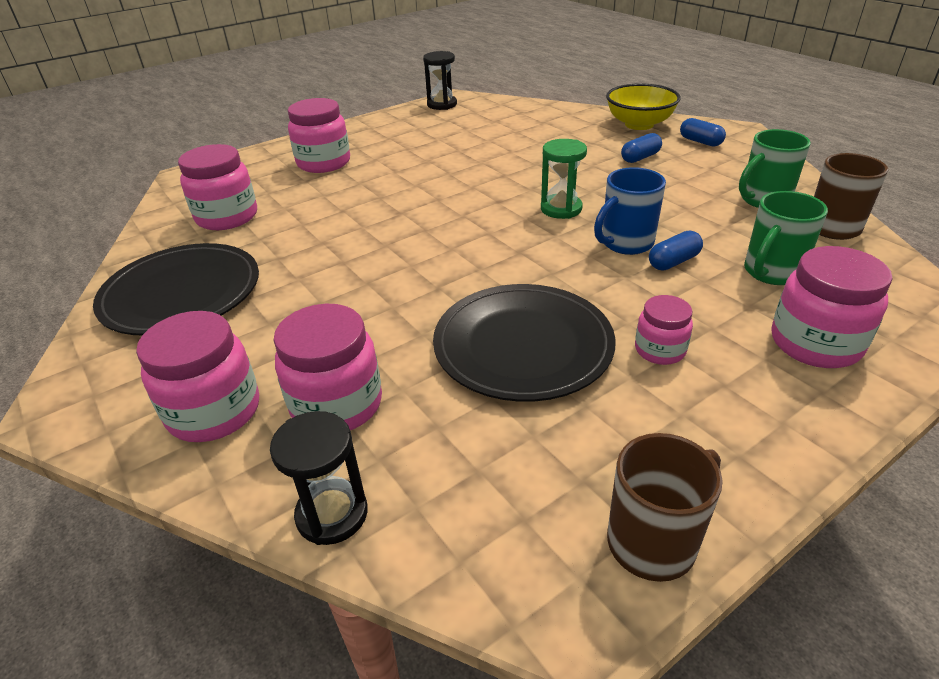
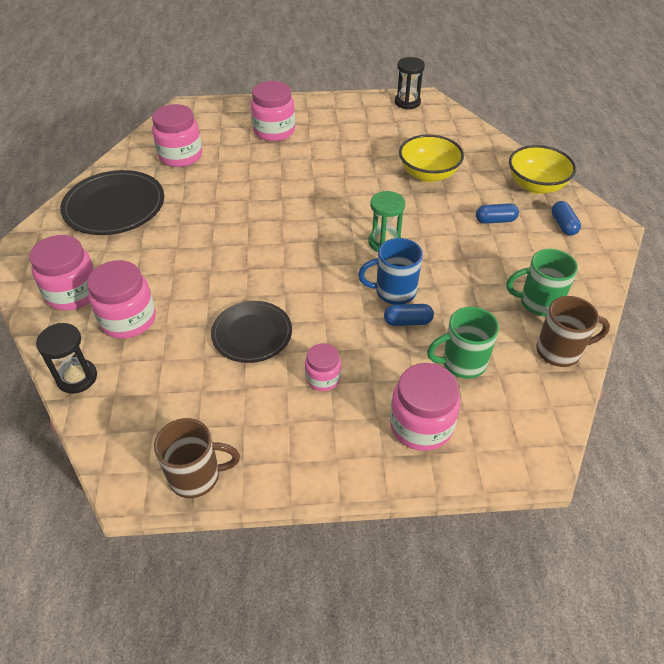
camera: 30 degrees right, 10 degrees up
(523, 346) = (252, 334): black plate -> black plate, size x0.67
(532, 146) = (428, 174): none -> yellow bowl

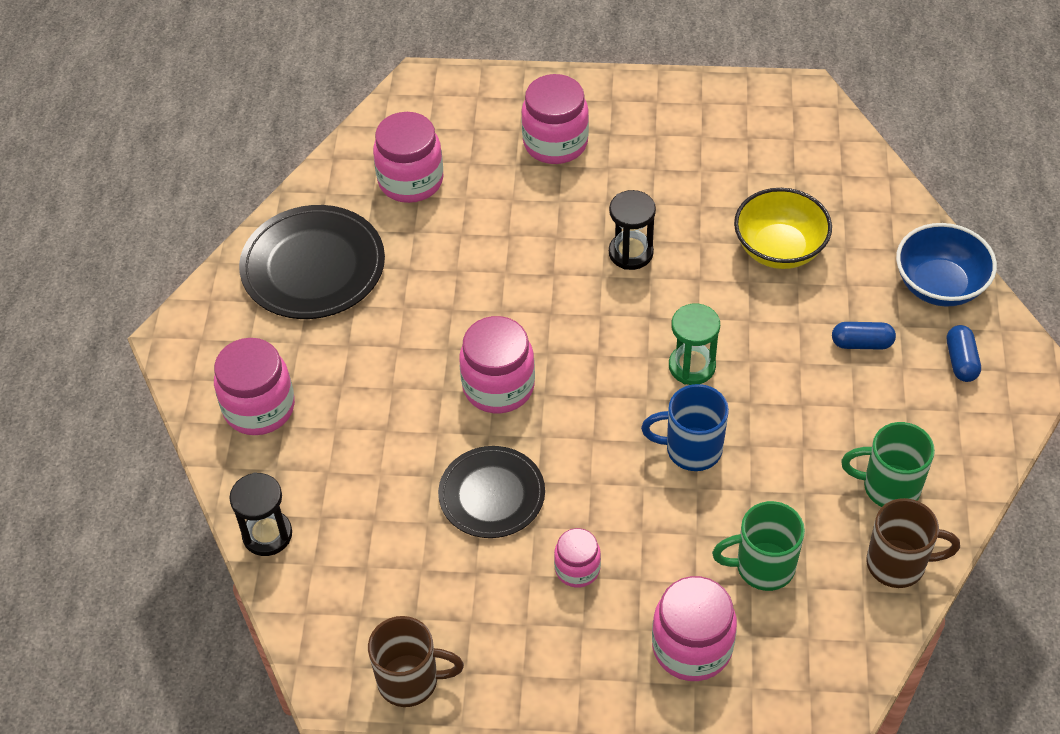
camera: 10 degrees right, 5 degrees up
(128, 319) = (331, 456): pink jar -> pink jar (498, 386)
(407, 102) = (774, 99): black hourglass -> black hourglass (631, 253)
(407, 321) = (702, 498): blue capsule -> none
(536, 186) = (939, 285): yellow bowl -> blue bowl

